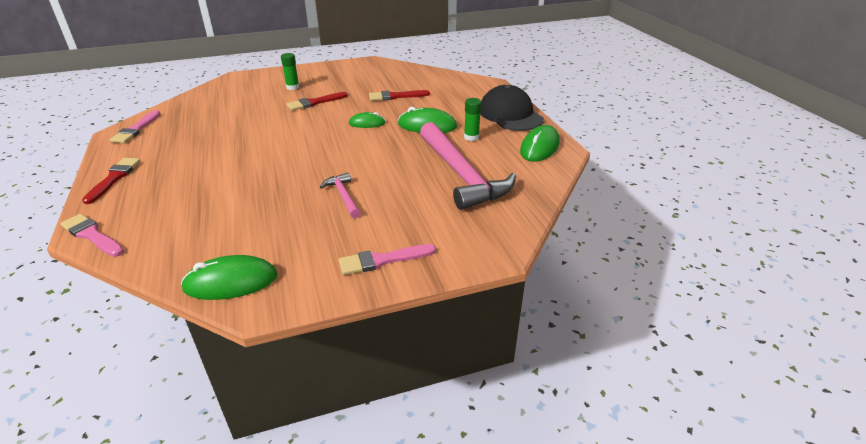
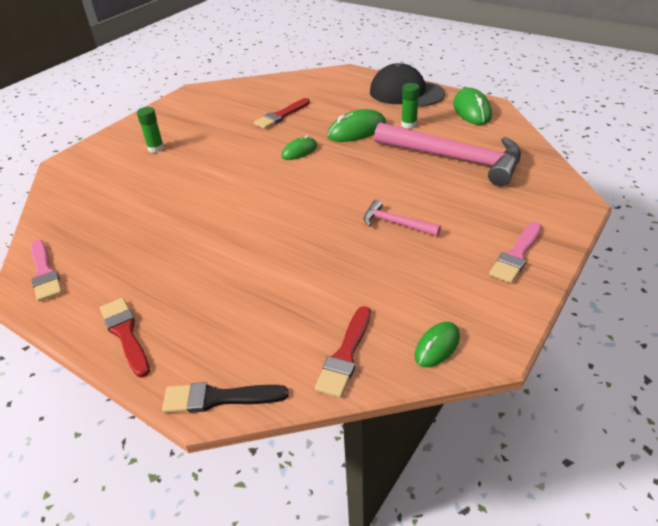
camera: 35 degrees left, 5 degrees up
(92, 235) = (218, 398): pink brush -> black brush
(231, 282) = (437, 346): green mouse -> green mouse, size x0.62
(315, 102) = (210, 154): red brush -> red brush (345, 355)

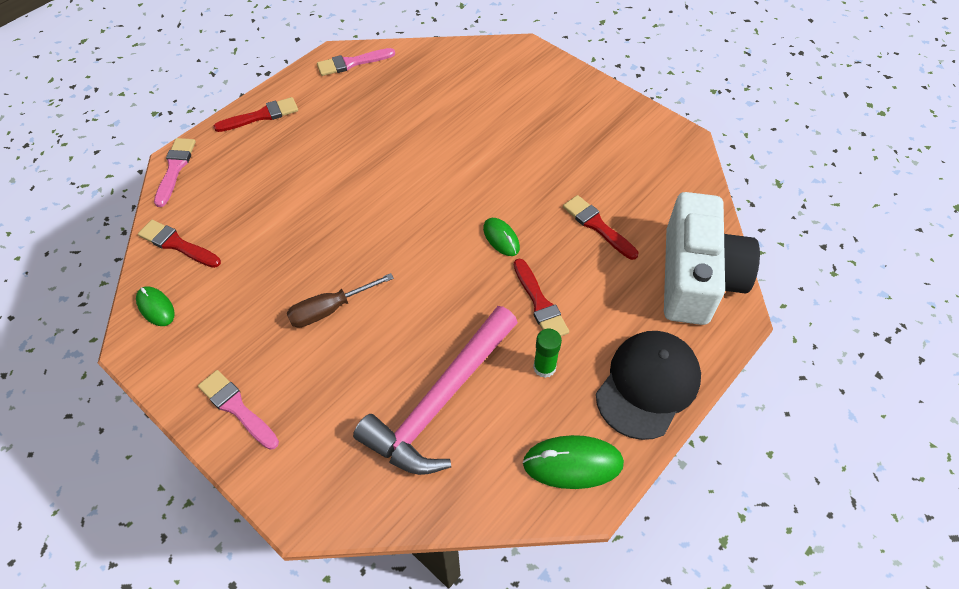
camera: 95 degrees right, 15 degrees up
(156, 148) = (539, 113): green glue stick -> none
(218, 398) = (175, 168): black brush -> pink brush
(319, 83) = (696, 277): none -> white camera
(357, 130) = (540, 303): green mouse -> red brush
(396, 223) = (330, 309): pink hammer -> brown screwdriver

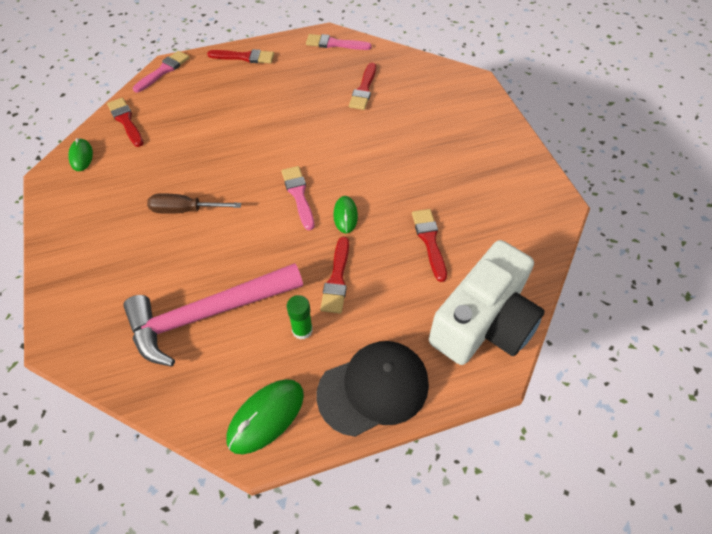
camera: 30 degrees right, 0 degrees up
(237, 408) = (75, 247): pink brush -> pink brush (298, 195)
(421, 101) = (364, 89): none -> red brush
(573, 463) = (266, 417): green mouse -> green mouse turned 75 degrees counterclockwise

